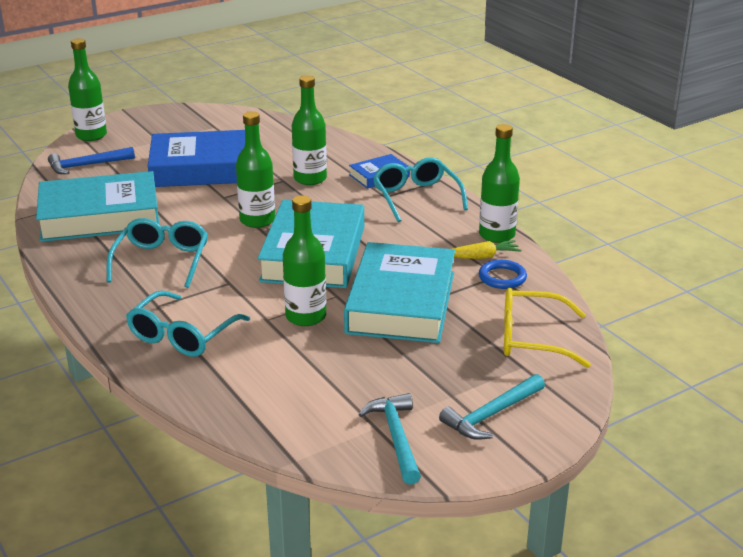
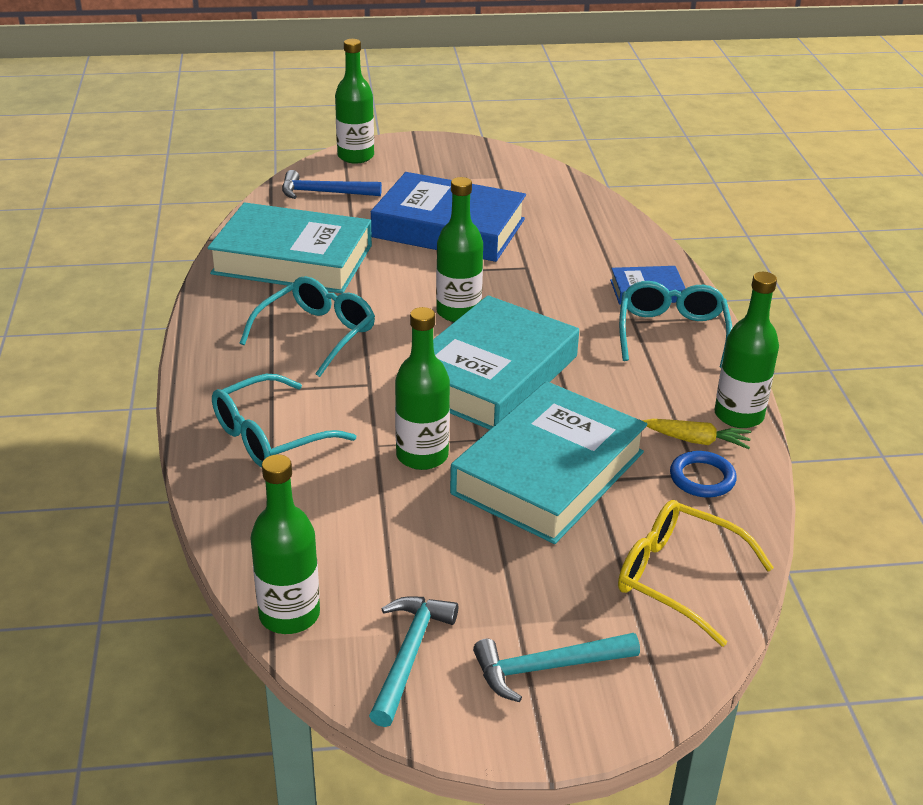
camera: 25 degrees right, 5 degrees up
(310, 179) = (559, 273): green bottle -> green bottle (289, 615)

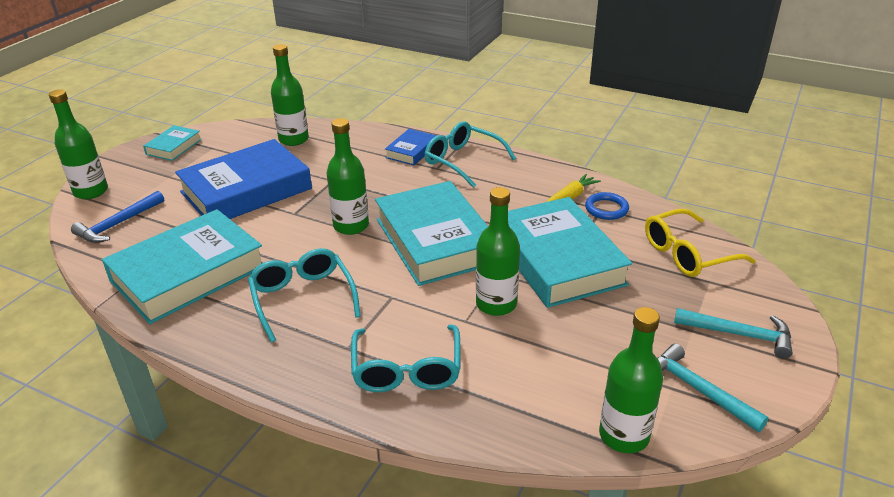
camera: 55 degrees left, 0 degrees up
(473, 158) = (174, 147): none -> turquoise book
(547, 668) = (739, 334): turquoise hammer -> turquoise hammer turned 90 degrees counterclockwise
(738, 415) = (560, 174): green bottle -> green bottle (293, 139)

